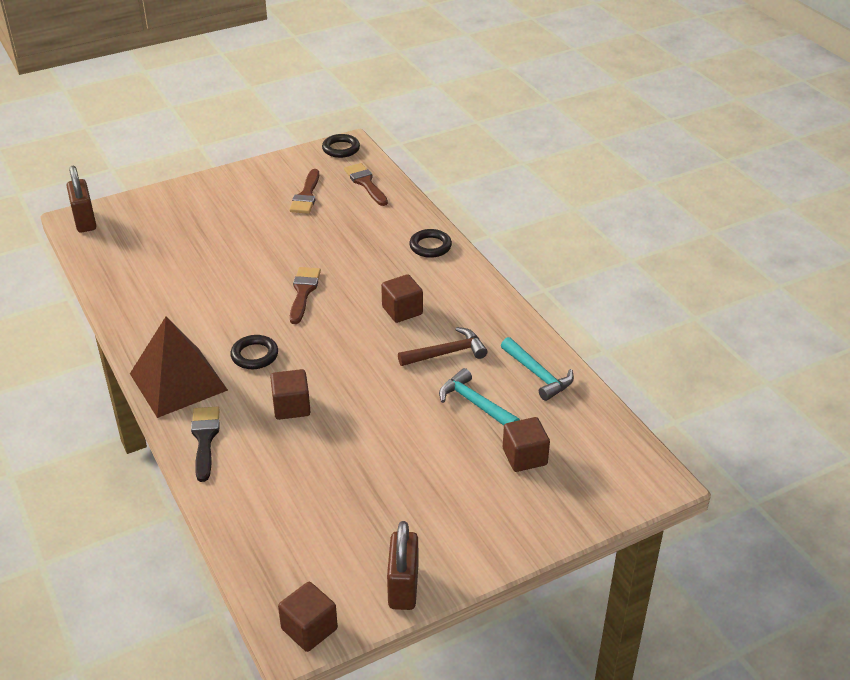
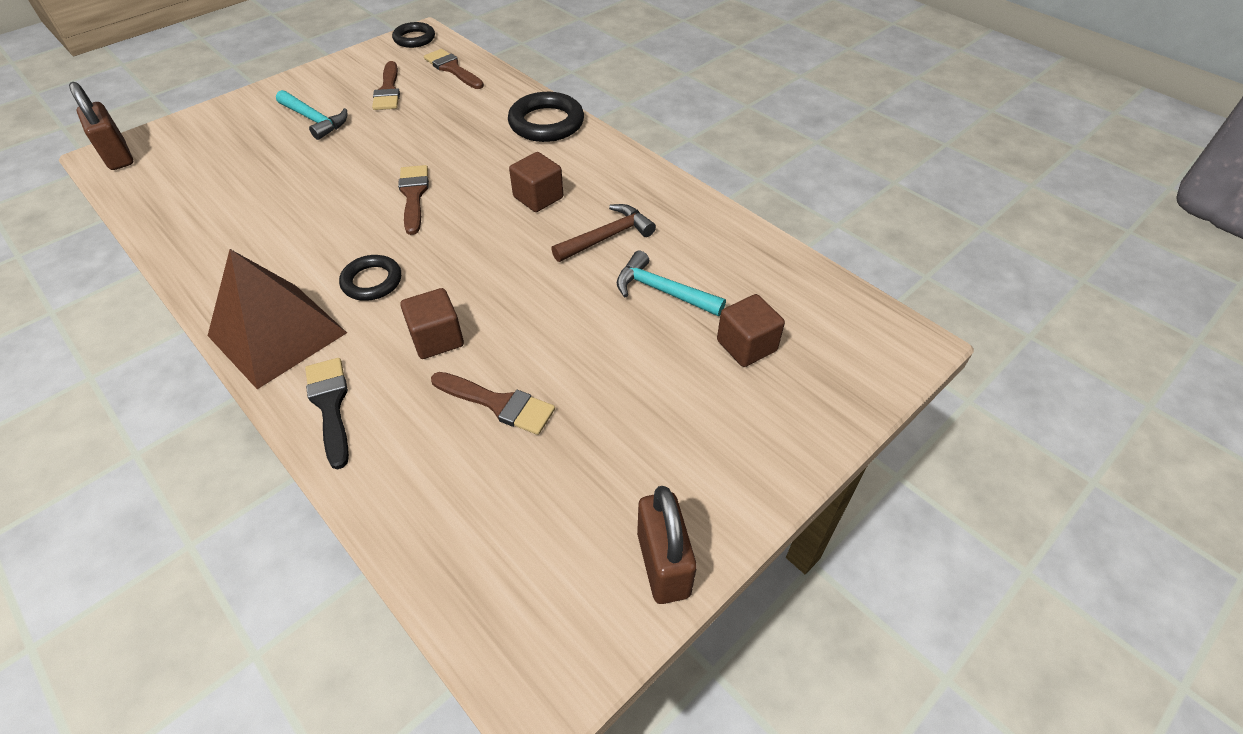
camera: 15 degrees left, 10 degrees up
(309, 629) = (553, 668): brown cube -> none
(323, 461) = (498, 403): none -> brown brush
(430, 246) = (546, 123): black ring -> black ring, size x1.57
(538, 375) = (720, 243): turquoise hammer -> turquoise hammer (314, 120)

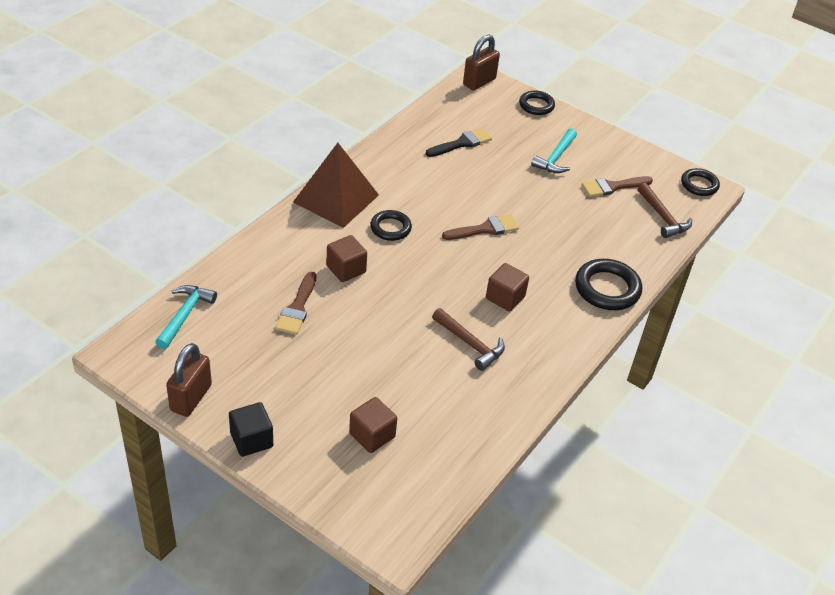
camera: 75 degrees right, 5 degrees down
(206, 118) = (536, 105): none -> black ring
(330, 405) = (285, 234): black brush -> black brush (461, 143)
(452, 69) = (662, 217): brown brush -> brown hammer
(662, 291) = (418, 382): turquoise hammer -> turquoise hammer (185, 315)
(663, 564) = (191, 398): brown padlock -> brown padlock turned 45 degrees counterclockwise
(751, 483) = (251, 440): none -> black cube

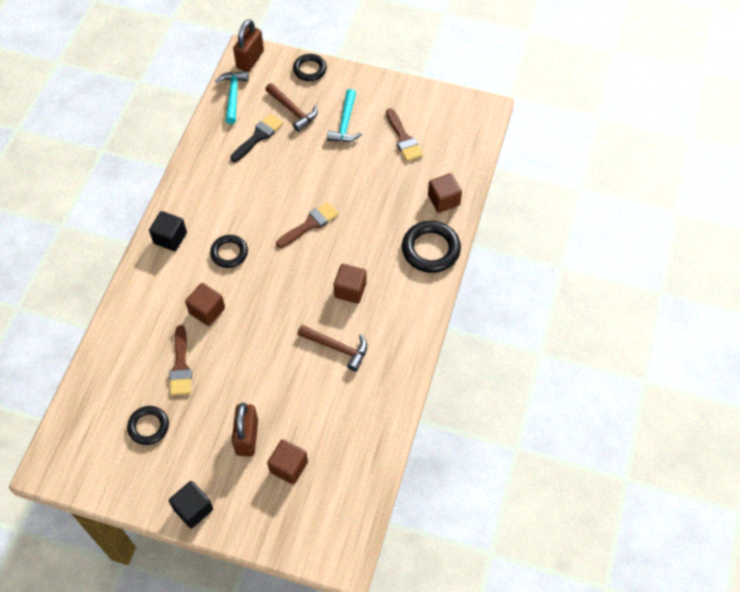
camera: 15 degrees left, 15 degrees up
(185, 315) = (88, 410): turquoise hammer -> turquoise hammer (233, 95)
(191, 398) = (127, 489): brown padlock -> brown padlock (247, 437)
(336, 198) = (170, 238): brown pyramid -> black cube
(613, 187) = (403, 138): brown brush -> brown brush turned 75 degrees counterclockwise
(637, 250) = (443, 200): none -> brown cube
(662, 217) = (454, 156): brown hammer -> brown hammer (292, 110)
(699, 185) = (475, 110): black ring -> black ring (148, 426)

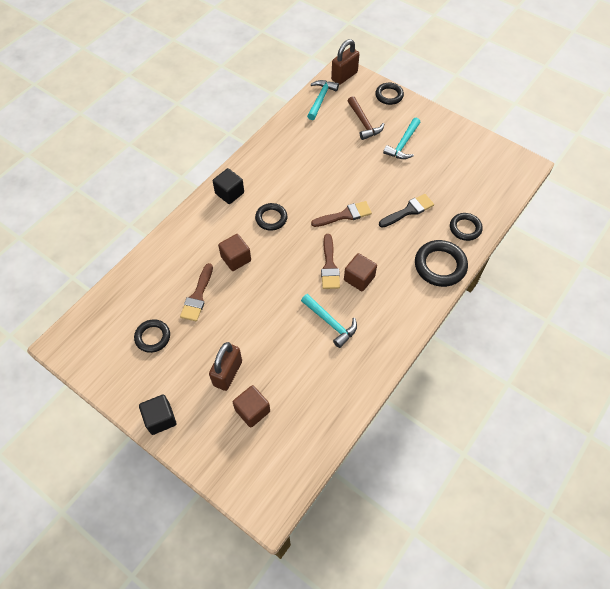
camera: 20 degrees right, 0 degrees up
(258, 136) = (329, 135): black brush -> black brush (408, 211)
(337, 348) = (330, 323): brown hammer -> turquoise hammer
(403, 138) = (447, 169): brown brush -> brown brush (329, 266)
(443, 200) = (465, 228): brown cube -> black ring

